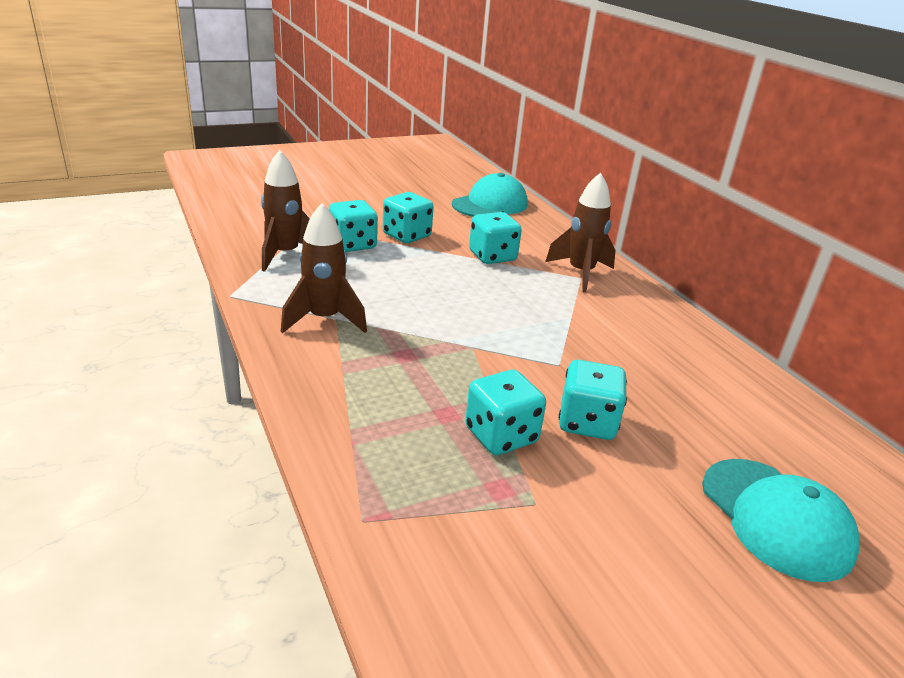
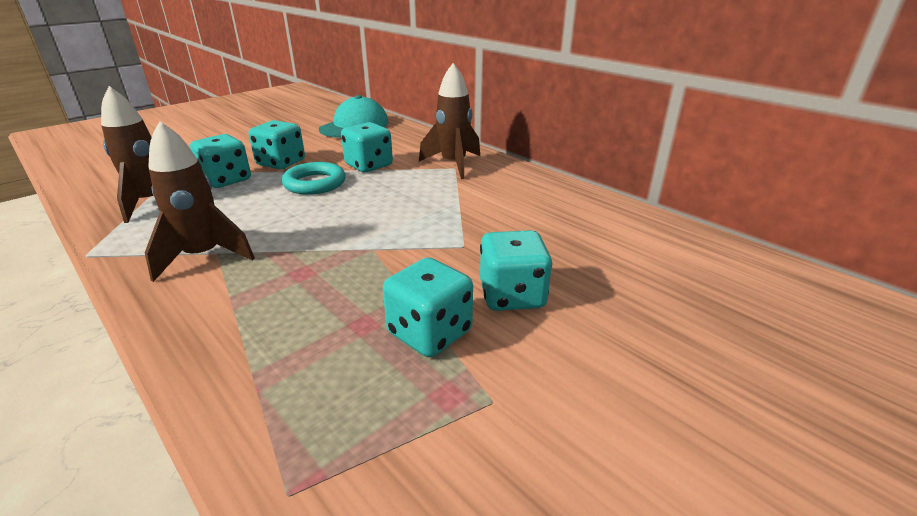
camera: 15 degrees left, 0 degrees up
(434, 266) = (315, 183): none -> turquoise ring
(776, 518) = (729, 343): turquoise cap -> none

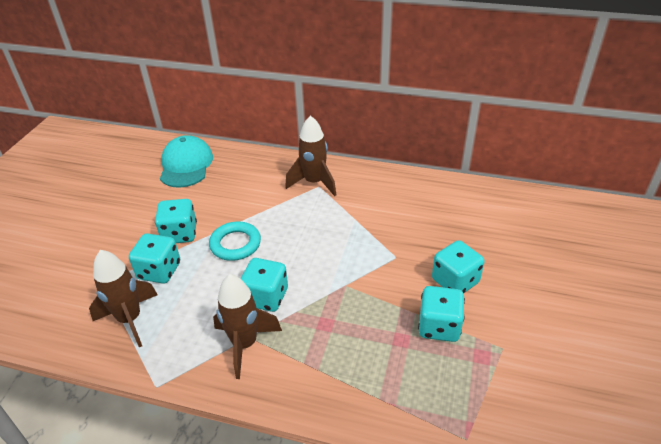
camera: 30 degrees left, 10 degrees up
(369, 165) = (254, 208): turquoise dice -> turquoise dice (266, 297)

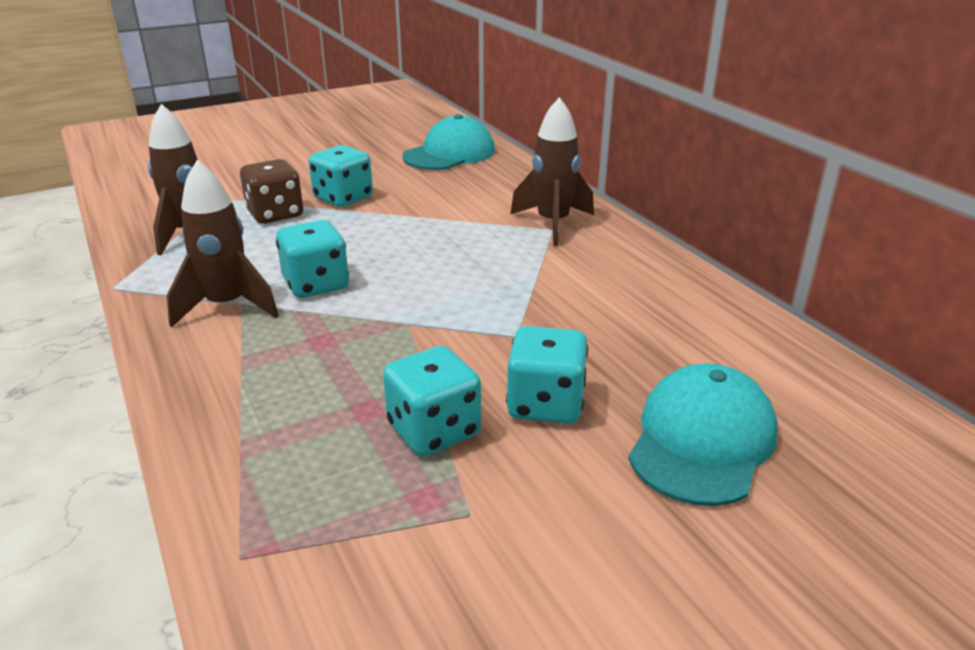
camera: 45 degrees right, 10 degrees down
(159, 271) = (275, 214): turquoise dice -> brown dice
(235, 244) = (373, 230): turquoise ring -> none
(518, 255) = (702, 440): none -> turquoise cap

